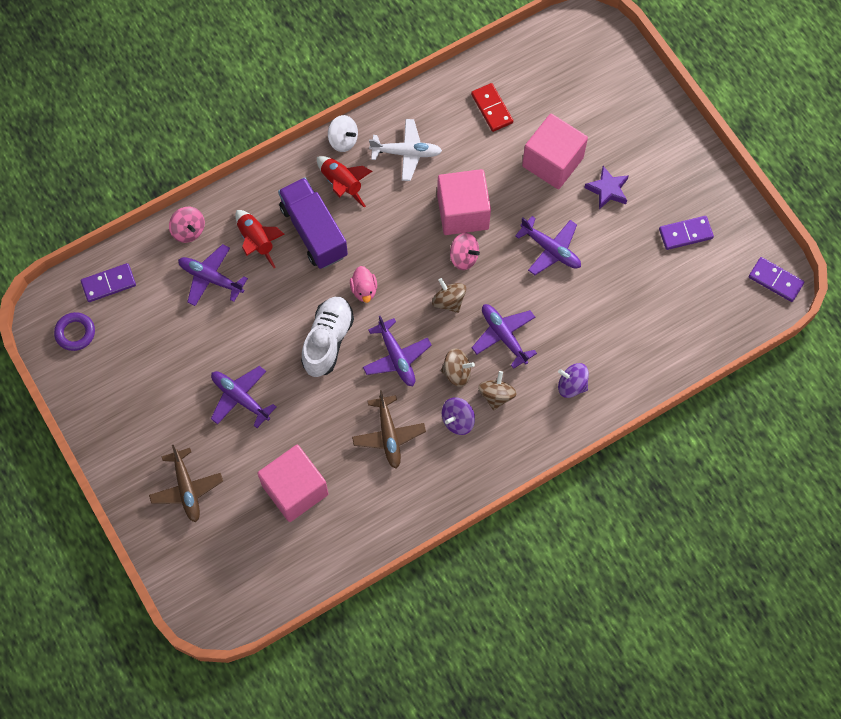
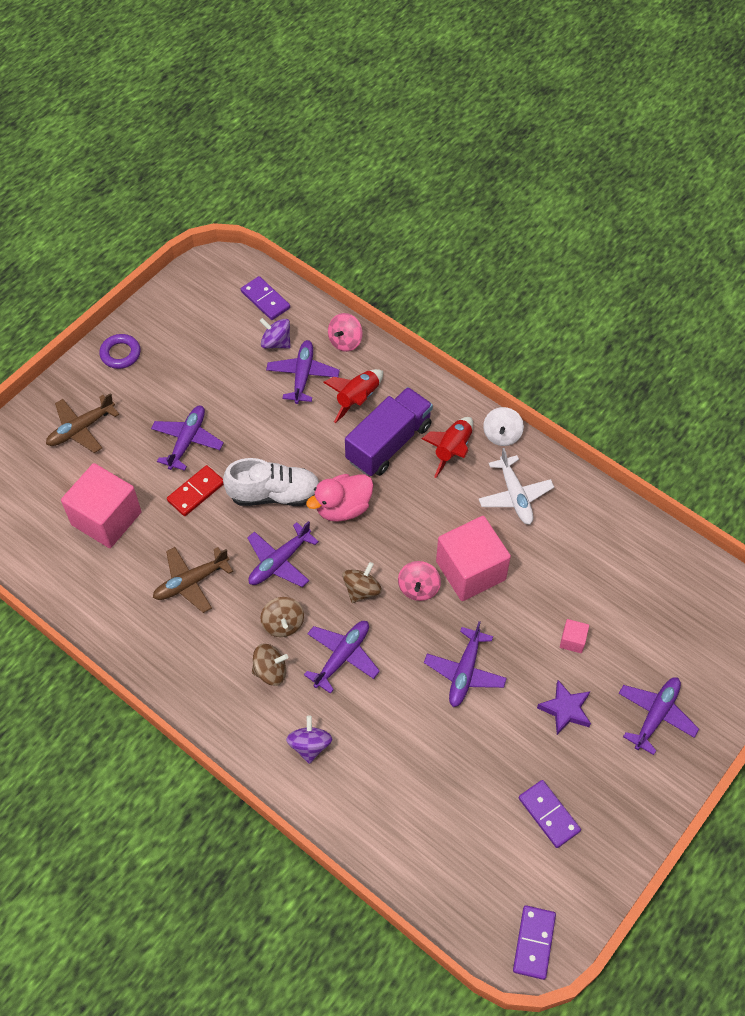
camera: 70 degrees right, 10 degrees down
(75, 333) = (207, 292): purple ring -> purple ring (120, 354)
(364, 290) = (343, 508): pink duck -> pink duck, size x1.57
(457, 420) = (229, 642): purple spinning top -> purple spinning top (276, 343)
(491, 109) = (607, 559): red domino -> red domino (196, 492)
(552, 162) = (572, 640): pink cube -> pink cube, size x0.42
(634, 130) = (656, 715): none -> purple plane

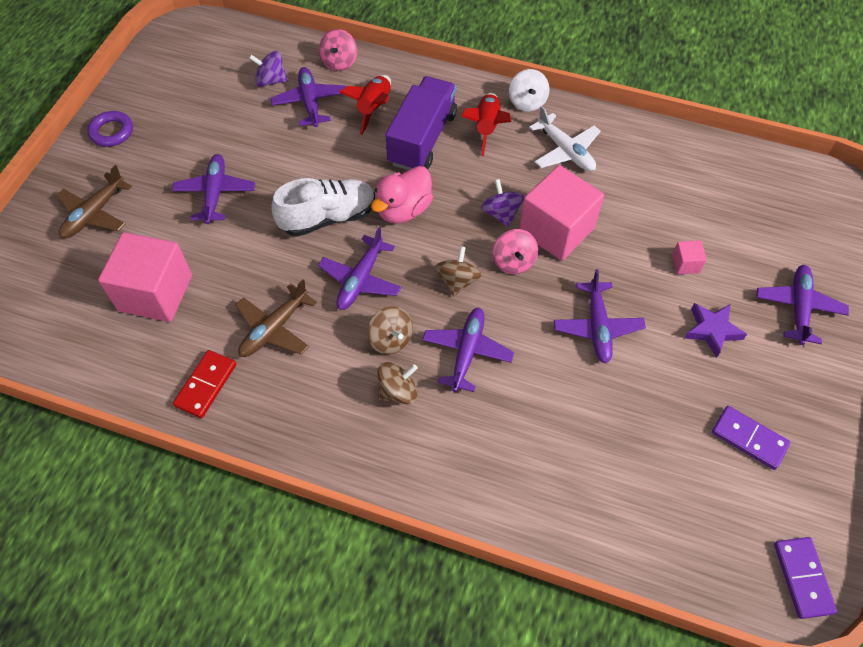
camera: 20 degrees left, 0 degrees up
(196, 492) = (244, 239): red domino -> red domino (206, 385)
(265, 300) = (244, 46): purple domino -> none
(310, 745) = (473, 454): purple spinning top -> purple spinning top (501, 213)

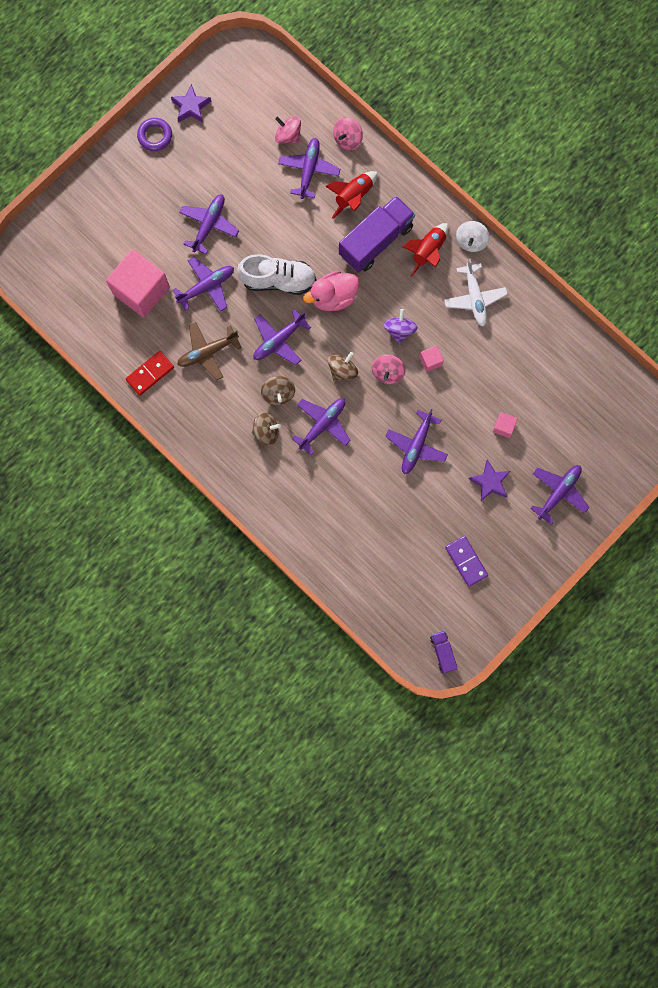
camera: 25 degrees right, 20 degrees up
(94, 214) = (121, 206): brown plane -> none
(145, 92) = (191, 107): none -> purple star
(241, 257) = (207, 286): none -> purple plane
(271, 80) = (288, 136): purple spinning top -> pink spinning top
(556, 230) = (430, 361): pink cube -> pink cube, size x0.42
(803, 578) = (443, 652): purple domino -> purple truck

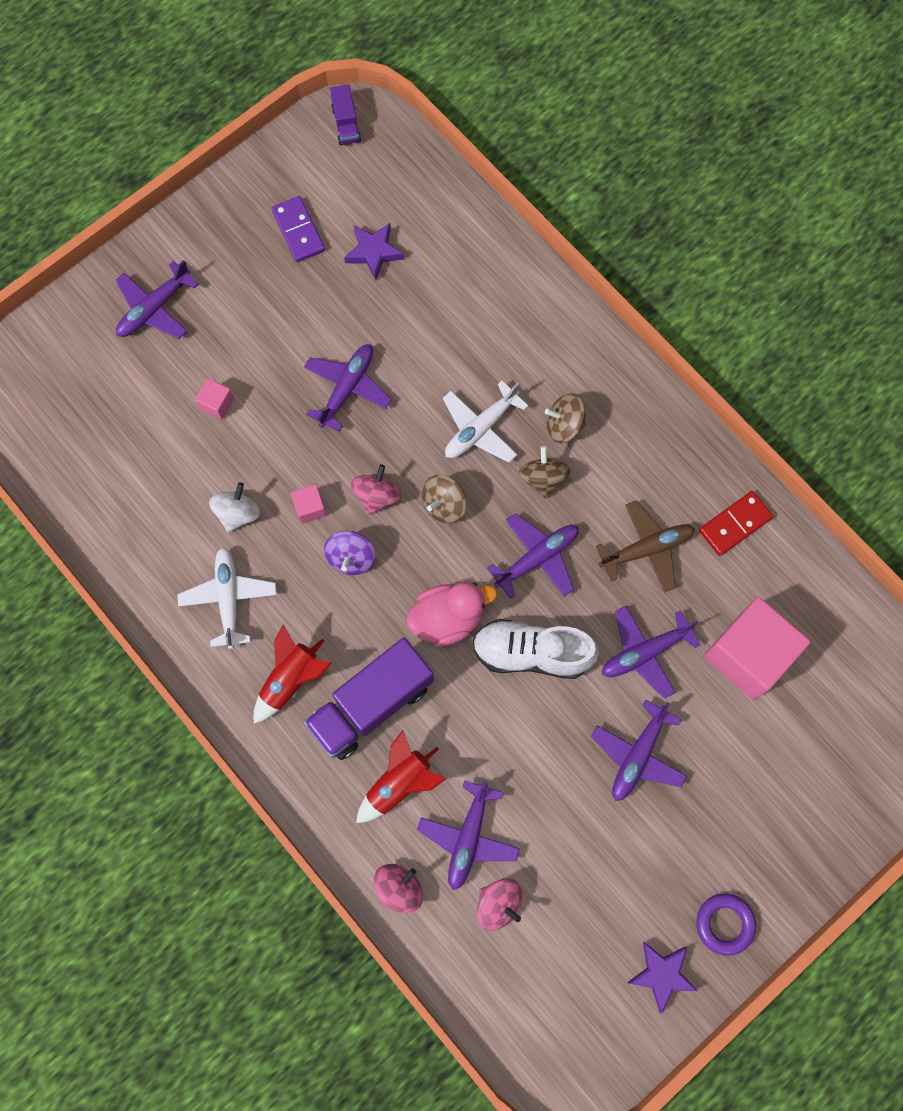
camera: 175 degrees left, 5 degrees down
(323, 425) = (480, 428): purple plane -> white plane
(471, 241) = (220, 691): white spinning top -> white spinning top (238, 513)
(490, 482) = (249, 330): purple star -> purple star (373, 252)

